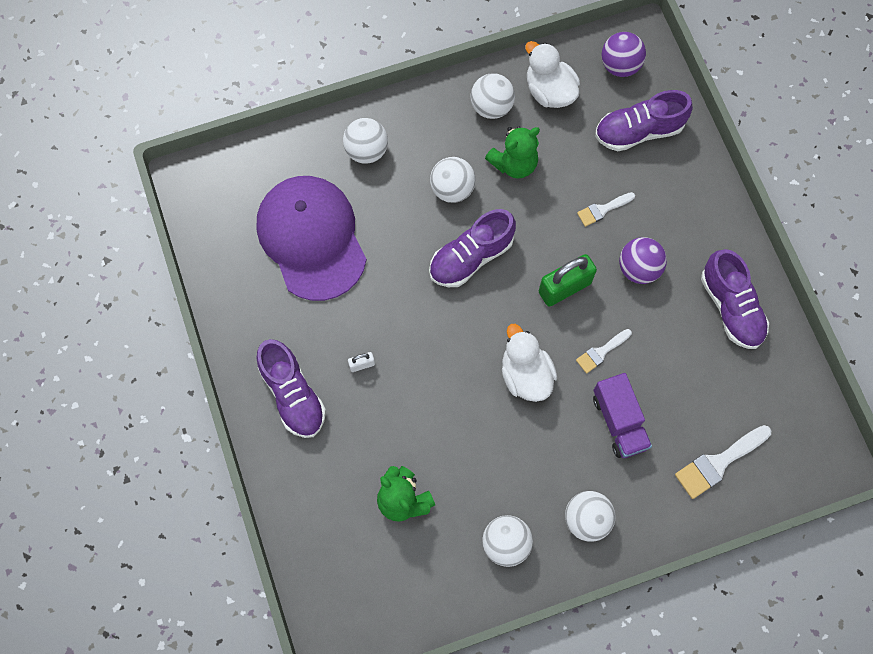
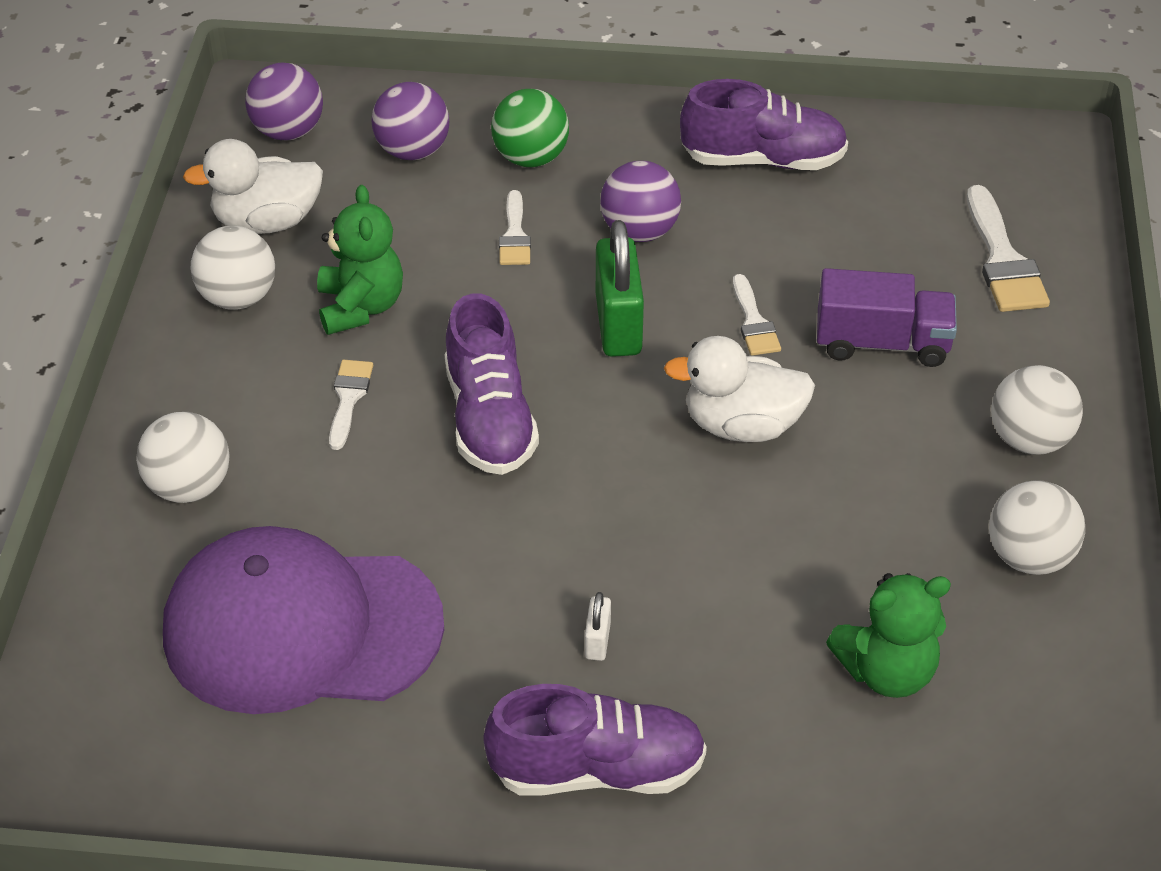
camera: 65 degrees left, 25 degrees down
(452, 189) = (349, 398): white ball -> white brush
(638, 131) = (413, 151): purple shoe -> purple ball
(665, 190) = (531, 158): none -> green ball

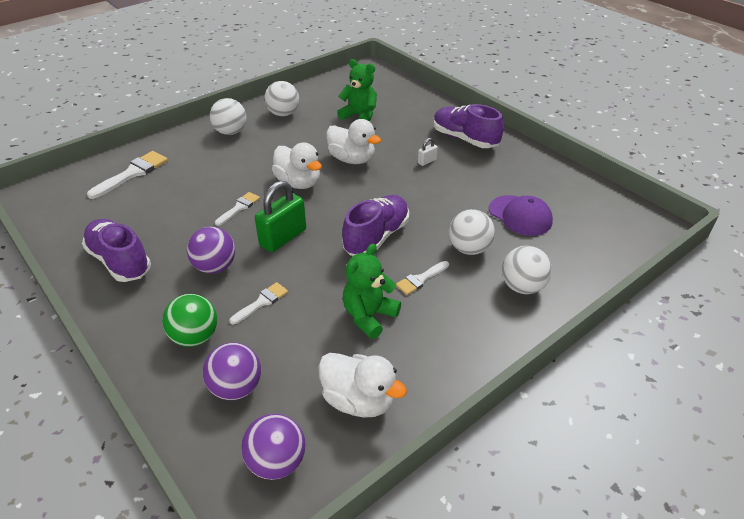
camera: 135 degrees left, 5 degrees down
(238, 297) = (419, 363): white ball -> white ball (469, 249)
(301, 628) = (520, 215): purple cap -> purple cap, size x0.54
(732, 540) = (352, 159): none -> white duck
(882, 343) = (216, 176): purple truck -> none

